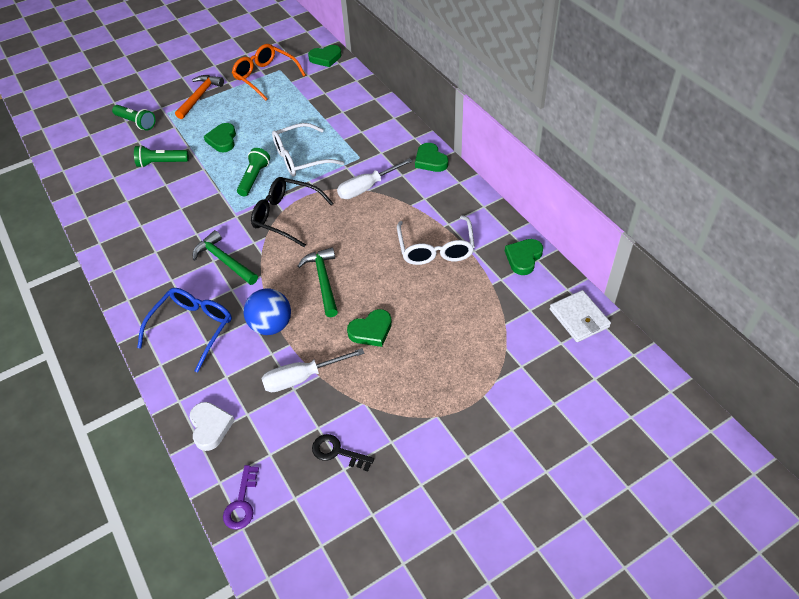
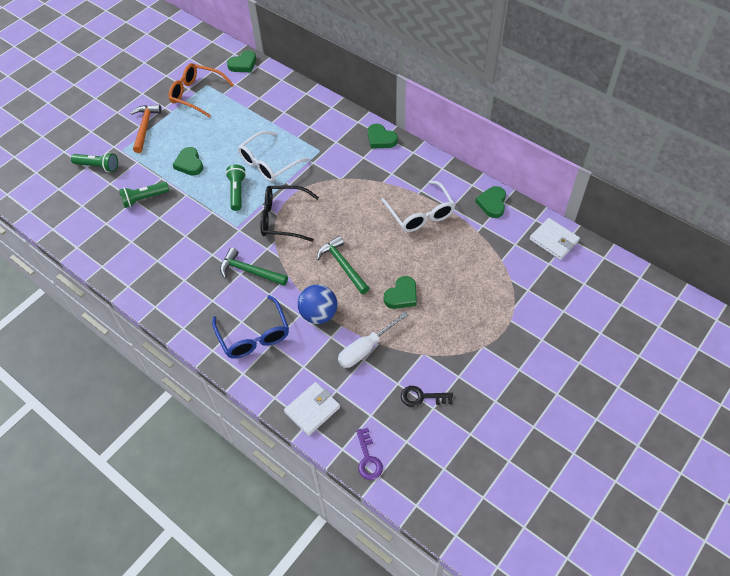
camera: 20 degrees left, 5 degrees up
(193, 328) = (254, 336): blue glasses -> blue glasses turned 150 degrees clockwise
(210, 427) = (312, 410): white heart -> white wallet
(367, 187) = (339, 176): white screwdriver -> none

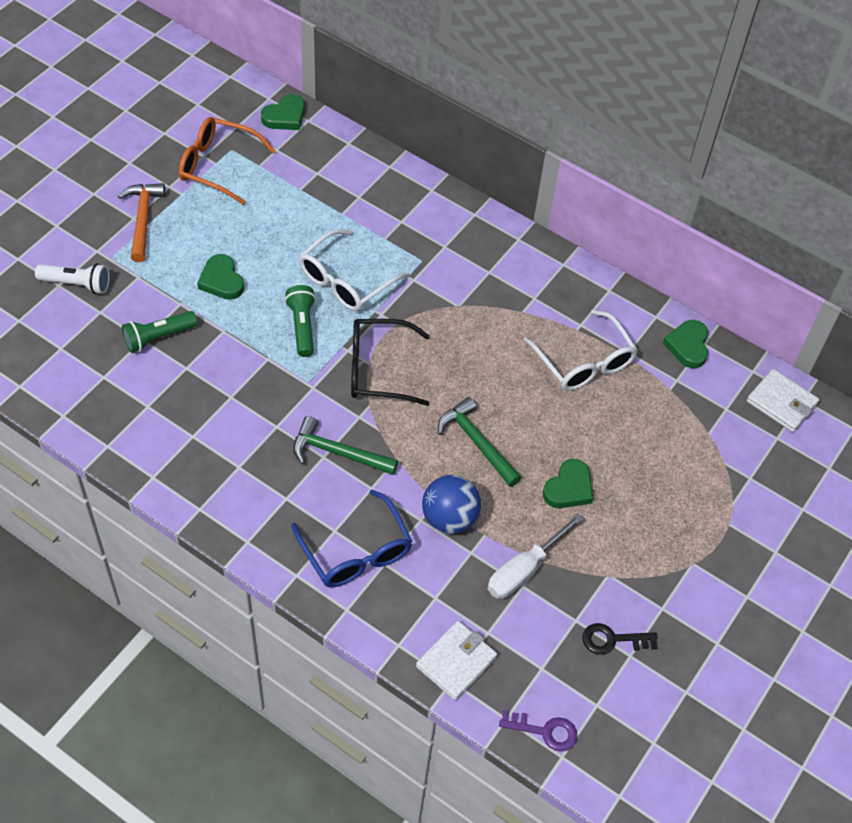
camera: 10 degrees left, 0 degrees up
(98, 166) = (77, 284): green flashlight -> white flashlight
(368, 458) = (544, 731): purple key -> purple key turned 60 degrees counterclockwise
(381, 139) = (513, 242): green heart -> none

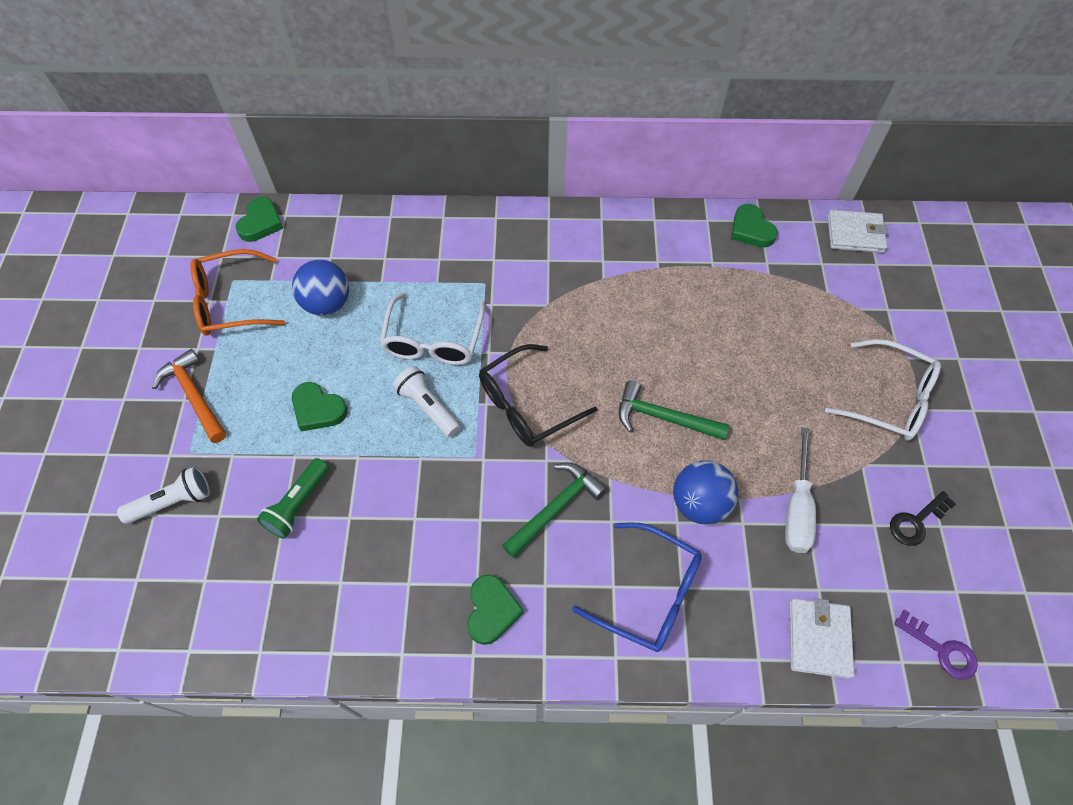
camera: 30 degrees left, 5 degrees up
(287, 207) = (327, 303): none -> blue ball
(302, 326) = (428, 407): green flashlight -> white flashlight
(338, 453) = (555, 508): green hammer -> green hammer turned 150 degrees clockwise
(544, 731) = (941, 649): purple key -> purple key turned 60 degrees clockwise
(568, 488) = (768, 409): green heart -> green heart (491, 610)
(584, 362) = (687, 291): white glasses -> white glasses (890, 399)

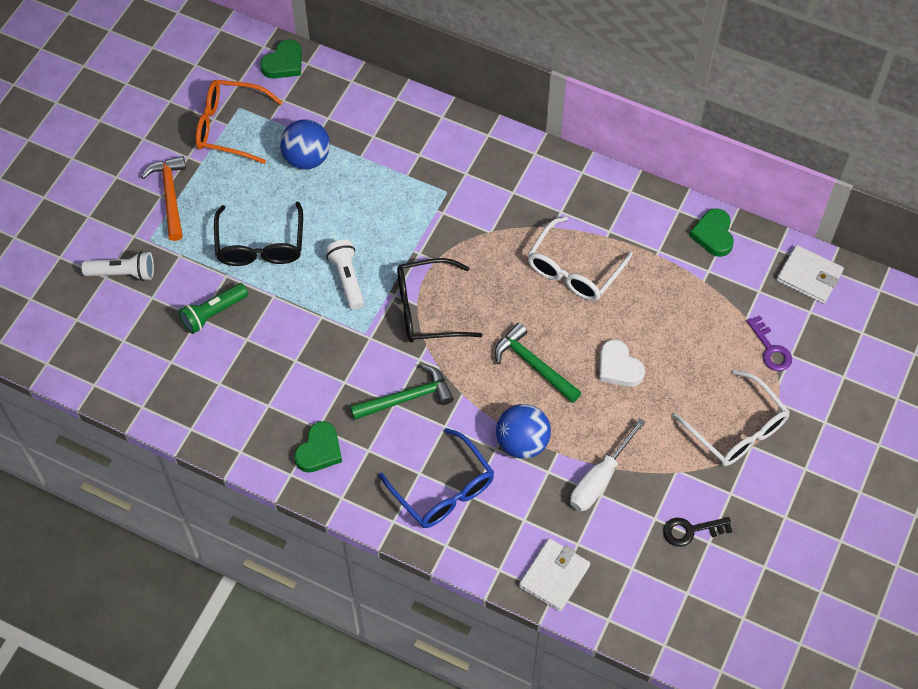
camera: 25 degrees right, 0 degrees up
(318, 409) = (260, 245): green heart -> black glasses
(433, 341) = (378, 225): white glasses -> white glasses (573, 270)
(744, 385) = (618, 367): none -> white heart
(941, 649) = (644, 625): purple key -> purple key (770, 349)

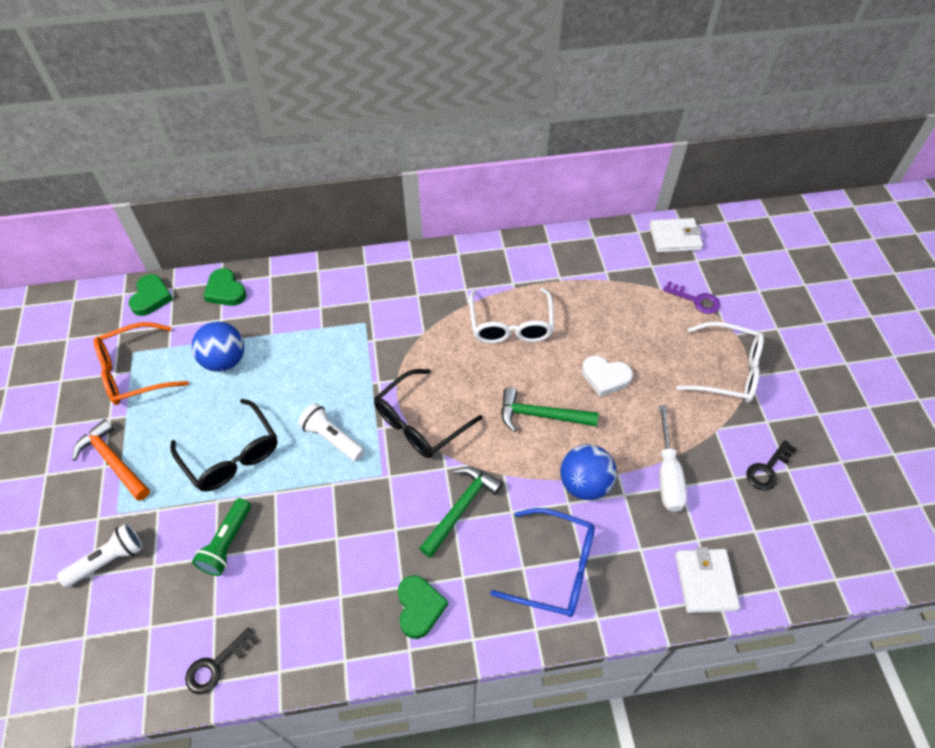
camera: 35 degrees left, 5 degrees down
(151, 396) = (216, 665): none -> black key
(713, 235) = (587, 245): green heart -> green heart (225, 291)

